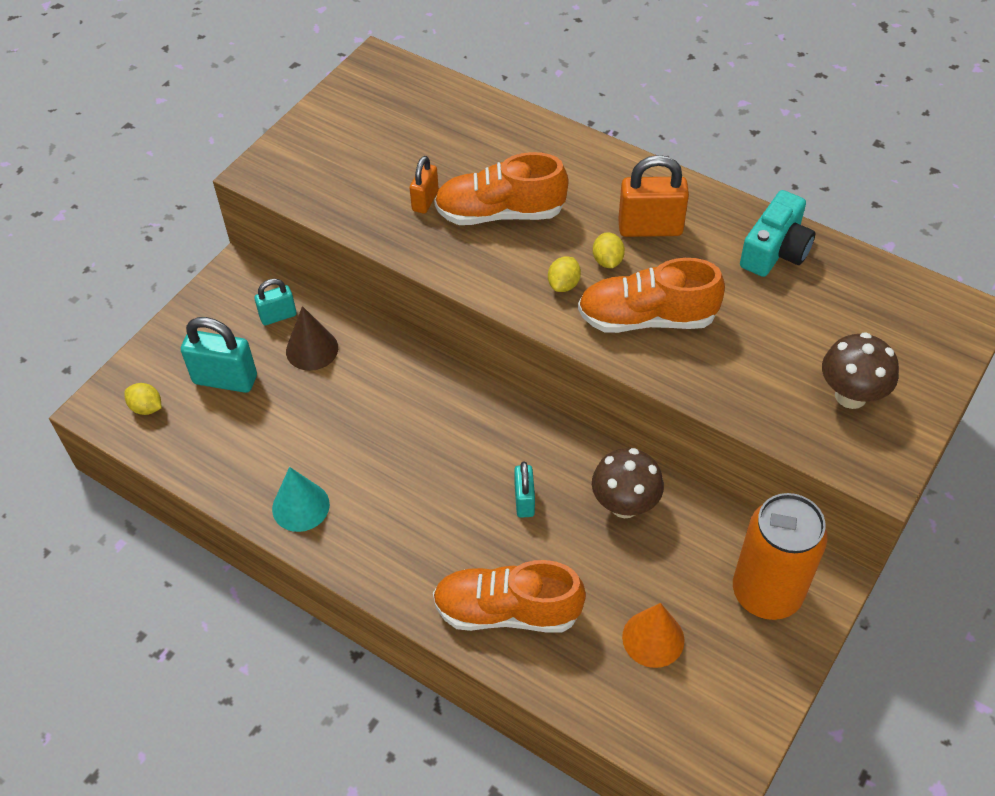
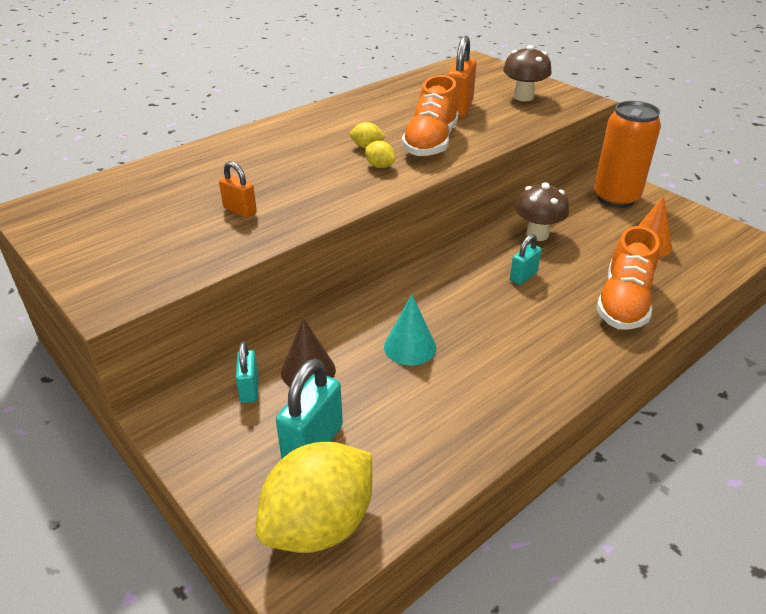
camera: 75 degrees left, 15 degrees down
(146, 408) = (319, 524): yellow lemon -> yellow lemon, size x2.48
(300, 506) = (497, 406): turquoise cone -> turquoise cone (410, 347)
(500, 213) = (284, 179): orange shoe -> none
(524, 501) = (523, 276): turquoise padlock -> turquoise padlock turned 60 degrees counterclockwise
(650, 228) = (346, 127): orange padlock -> orange padlock (459, 109)
(775, 250) = (394, 95): turquoise camera -> none

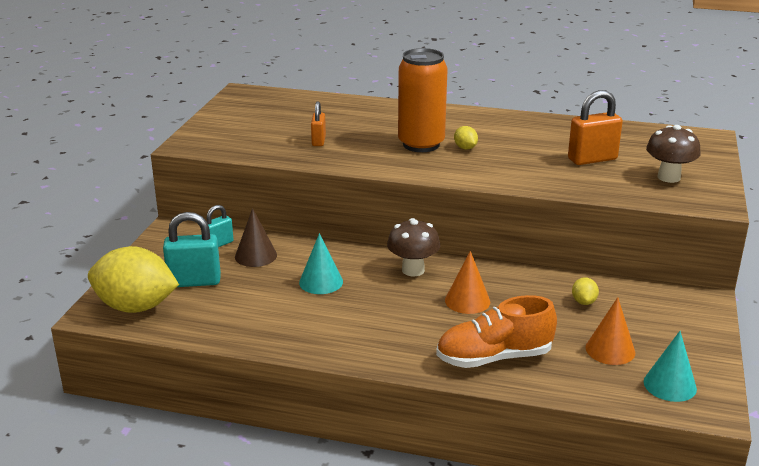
camera: 55 degrees right, 10 degrees down
(380, 166) = (443, 161): yellow lemon -> yellow lemon (583, 302)
(430, 142) = (511, 167): orange shoe -> none
(523, 276) = (467, 301): turquoise padlock -> orange cone
(537, 234) = (540, 289): brown mushroom -> brown mushroom (413, 270)
(615, 198) = (670, 312): orange can -> orange can (421, 144)
(711, 242) = (670, 385): none -> turquoise cone

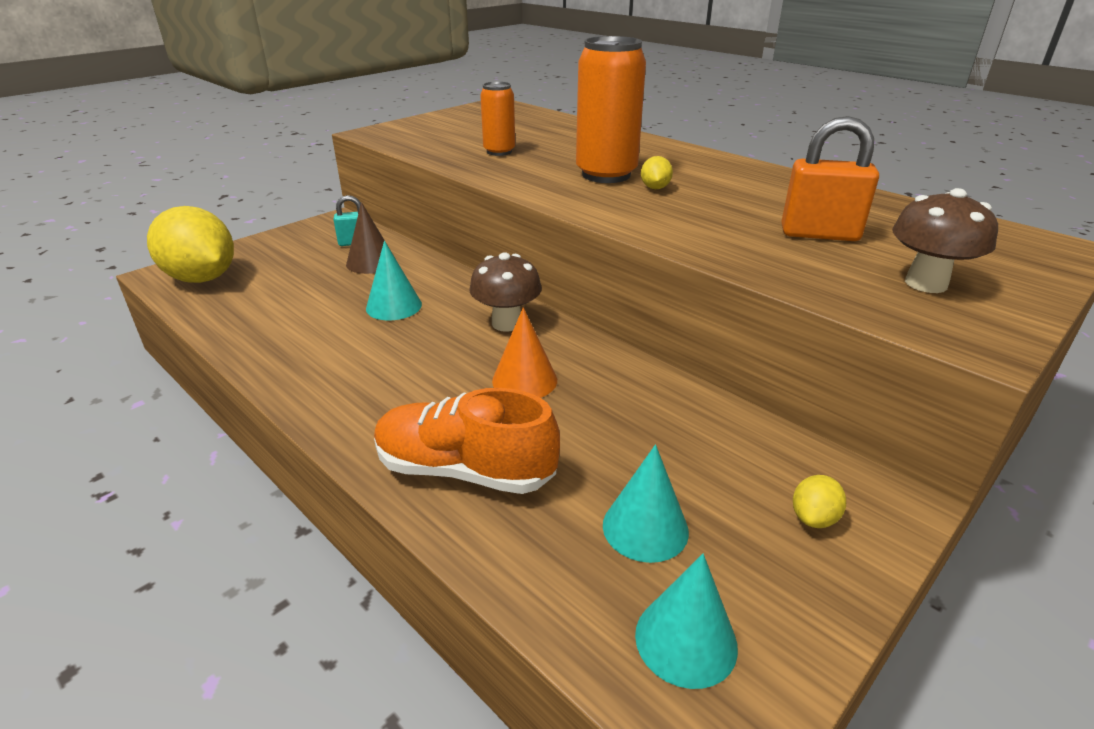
camera: 30 degrees right, 5 degrees up
(194, 281) = (283, 270): turquoise padlock -> none
(318, 141) = (499, 152): orange padlock -> orange can
(583, 302) = (682, 436): yellow lemon -> yellow lemon (813, 518)
(610, 350) = (645, 528): orange cone -> turquoise cone

